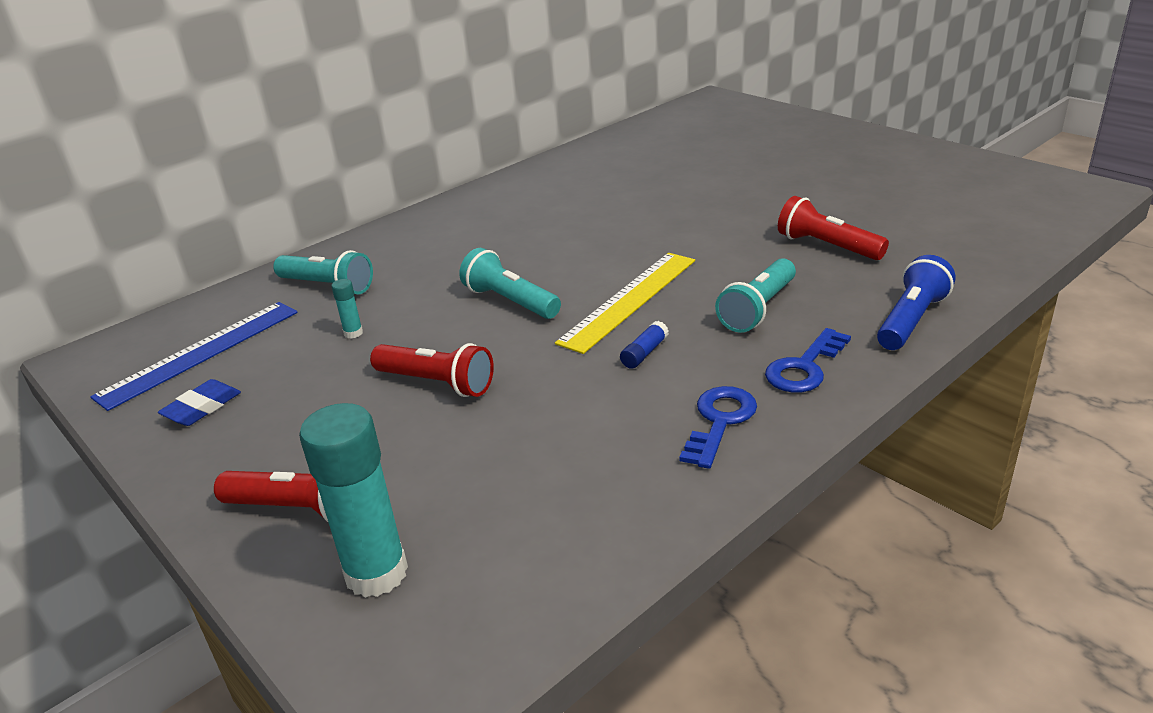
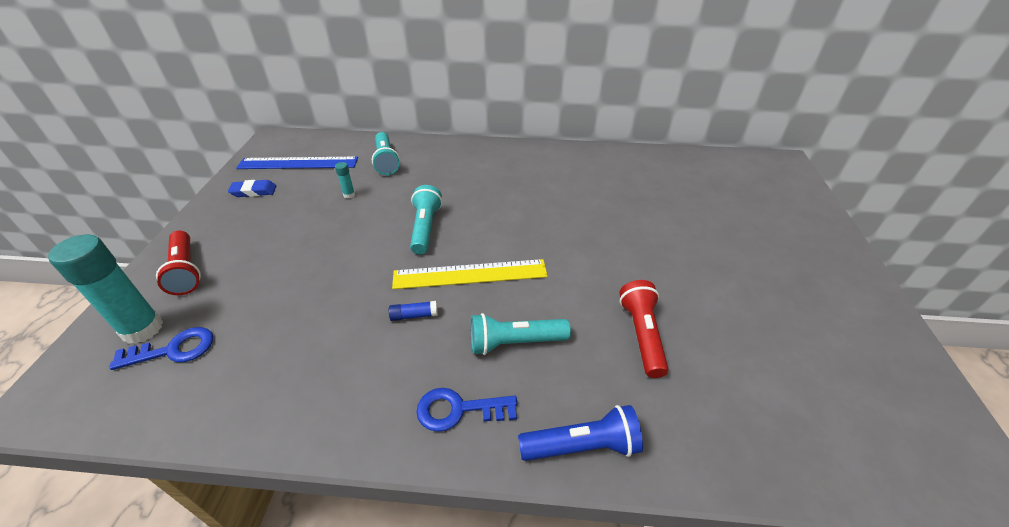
camera: 45 degrees right, 10 degrees up
(436, 383) = (322, 250): red flashlight -> none
(719, 422) = (359, 397): blue key -> blue key (173, 350)

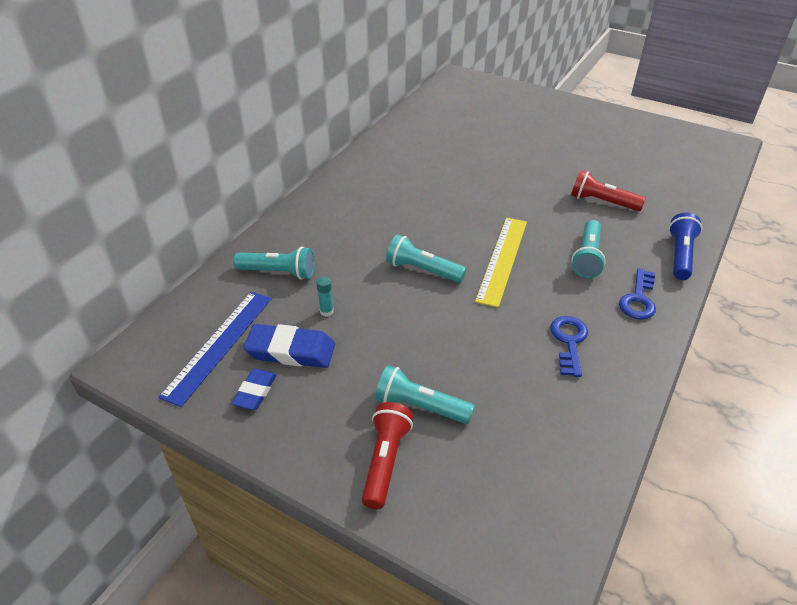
camera: 65 degrees left, 0 degrees up
(142, 329) = (468, 497): turquoise glue stick -> none
(173, 350) = (511, 469): blue key -> blue key (569, 342)
(186, 271) = (385, 461): red flashlight -> red flashlight turned 75 degrees counterclockwise
(247, 273) = (420, 406): none -> turquoise flashlight
(299, 193) = (291, 351): none -> blue eraser
(414, 315) = (536, 301): blue glue stick -> none

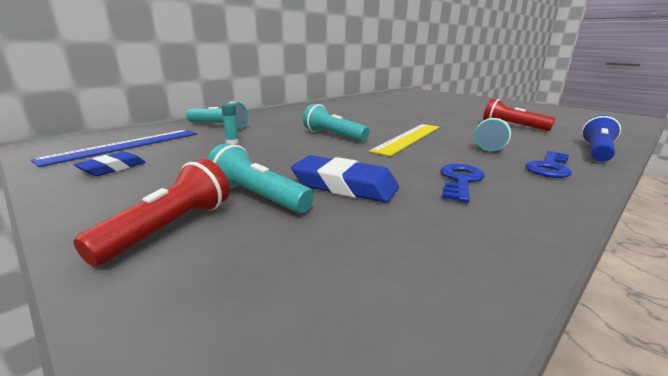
camera: 15 degrees right, 20 degrees down
(291, 351) = (176, 154): blue eraser -> blue eraser (345, 186)

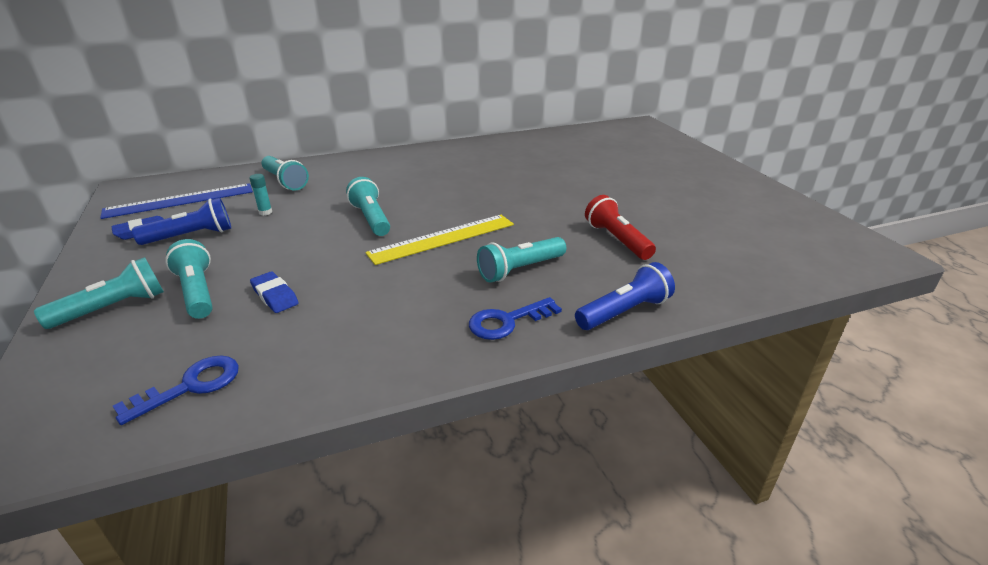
camera: 25 degrees right, 10 degrees up
(170, 228) = (113, 308): red flashlight -> turquoise flashlight
(179, 164) = (191, 236): none -> blue flashlight
(345, 186) = (275, 296): blue eraser -> blue eraser, size x0.61
(460, 181) = (380, 316): blue key -> blue key (190, 386)

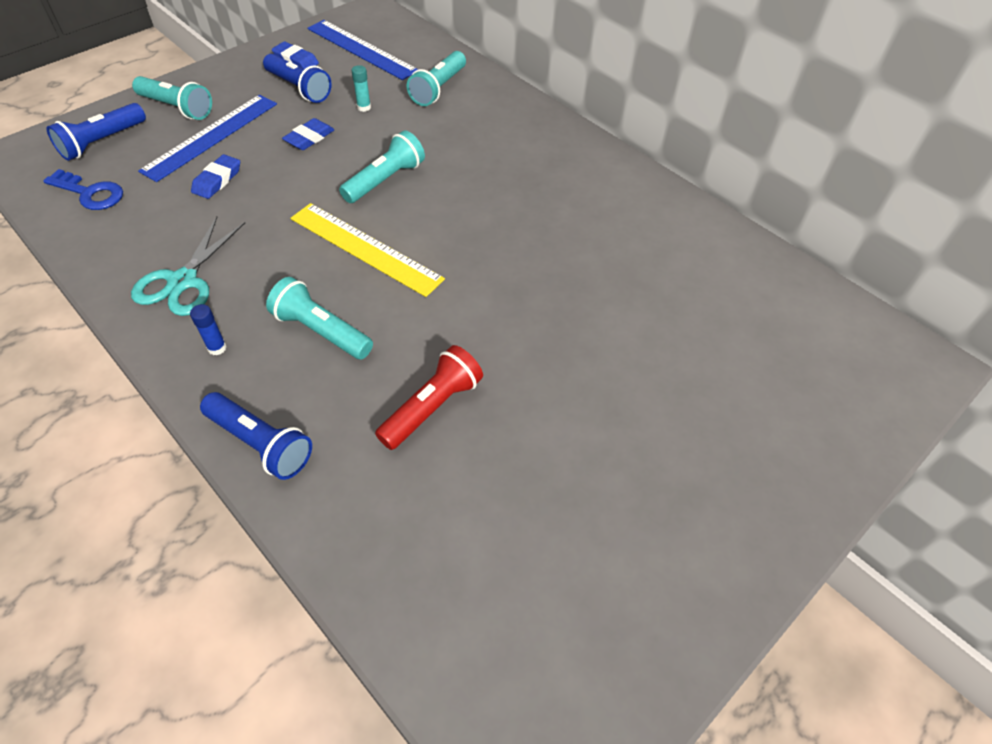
camera: 65 degrees right, 20 degrees up
(98, 369) = (102, 142): none -> blue flashlight
(197, 292) = (211, 136): turquoise flashlight -> blue ruler
(273, 241) = (309, 138): none -> blue eraser
(405, 332) = (182, 281): none -> turquoise scissors
(507, 321) = (217, 348): blue key -> blue glue stick

